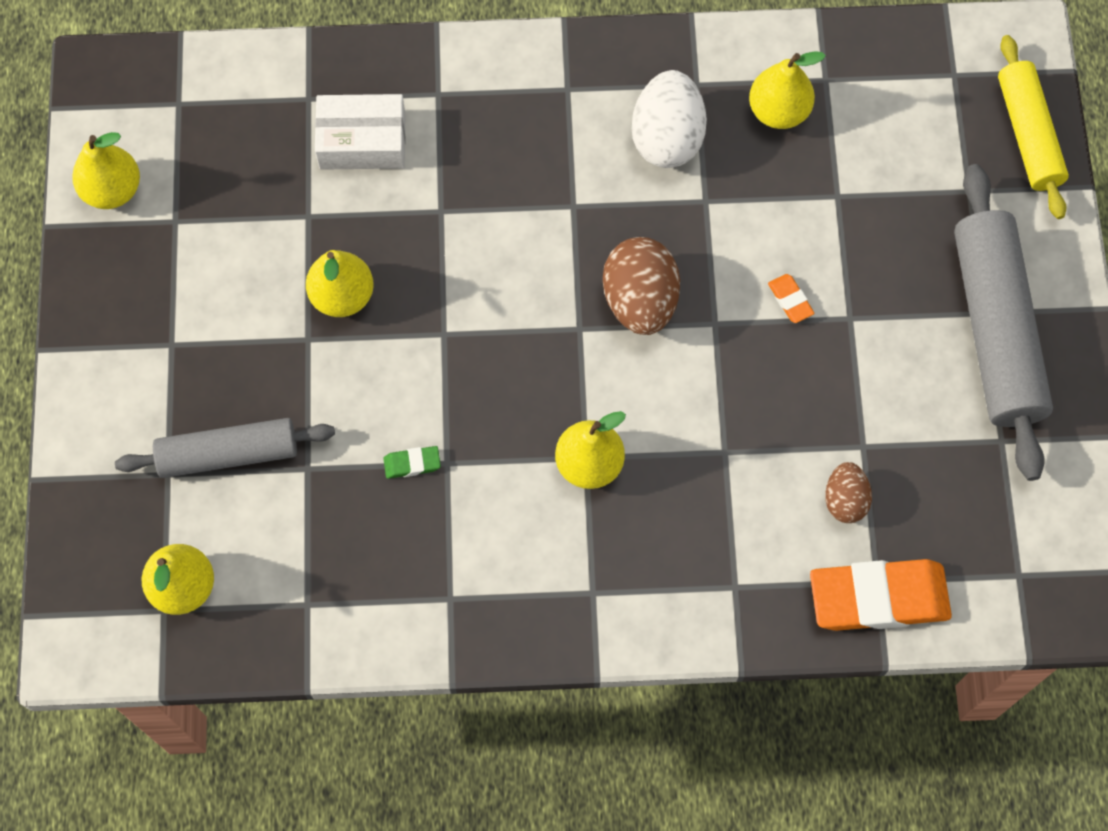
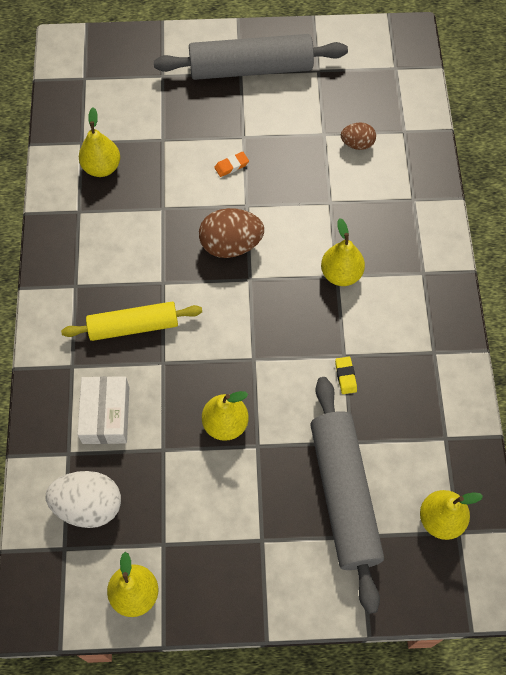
camera: 90 degrees left, 5 degrees down
(228, 453) = (343, 495): grey rolling pin -> grey rolling pin, size x1.57
(412, 464) = (345, 376): green eraser -> yellow eraser
(667, 138) = (116, 228): white egg -> white egg (89, 506)
(878, 598) = (414, 131): orange eraser -> none
(1027, 134) = (127, 46): yellow rolling pin -> yellow rolling pin (133, 326)

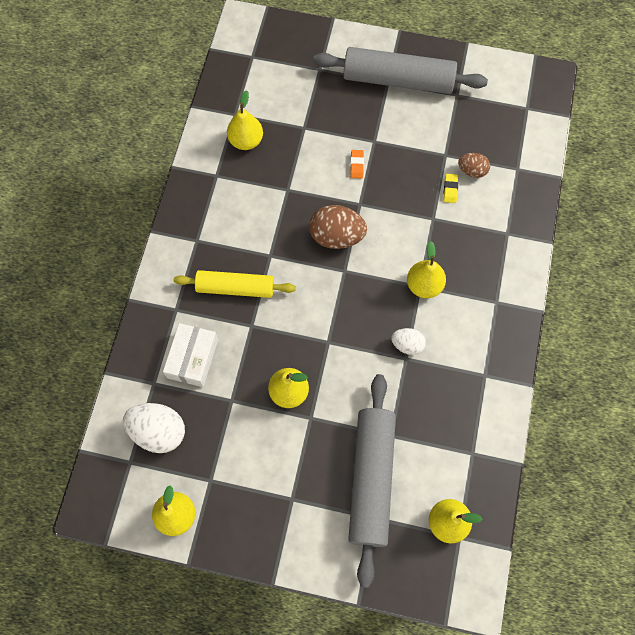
camera: 15 degrees right, 5 degrees up
(231, 166) = (356, 165): orange eraser -> orange eraser turned 75 degrees counterclockwise
(341, 341) = (407, 345): none -> white egg
(345, 376) = (402, 377): yellow eraser -> yellow eraser (450, 189)

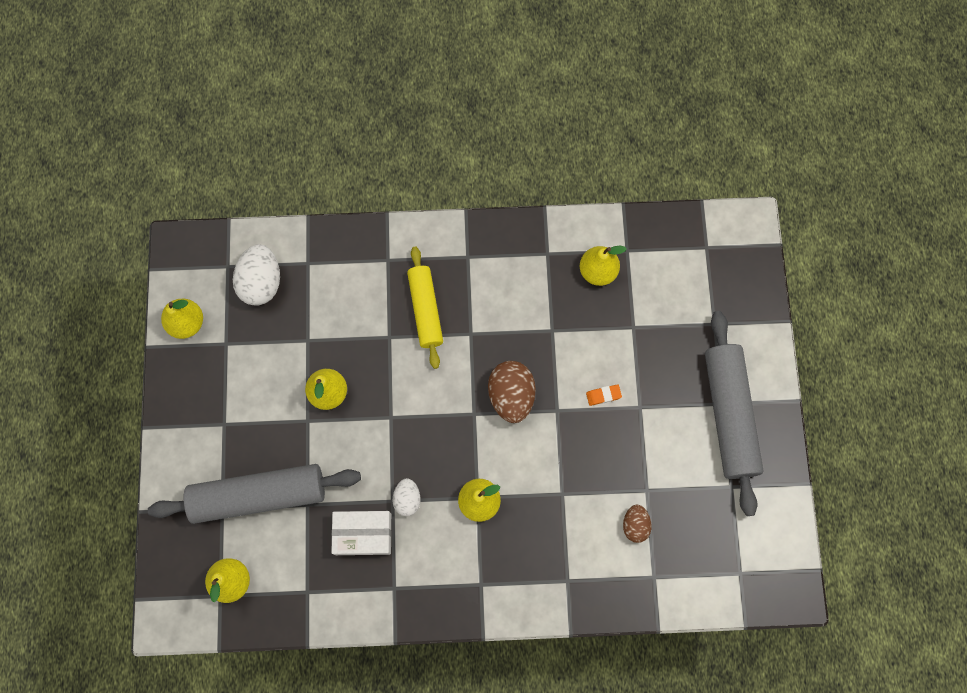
camera: 75 degrees right, 5 degrees up
(192, 358) = (341, 291): white box -> white box (363, 534)
(450, 189) = (603, 505): yellow eraser -> none

